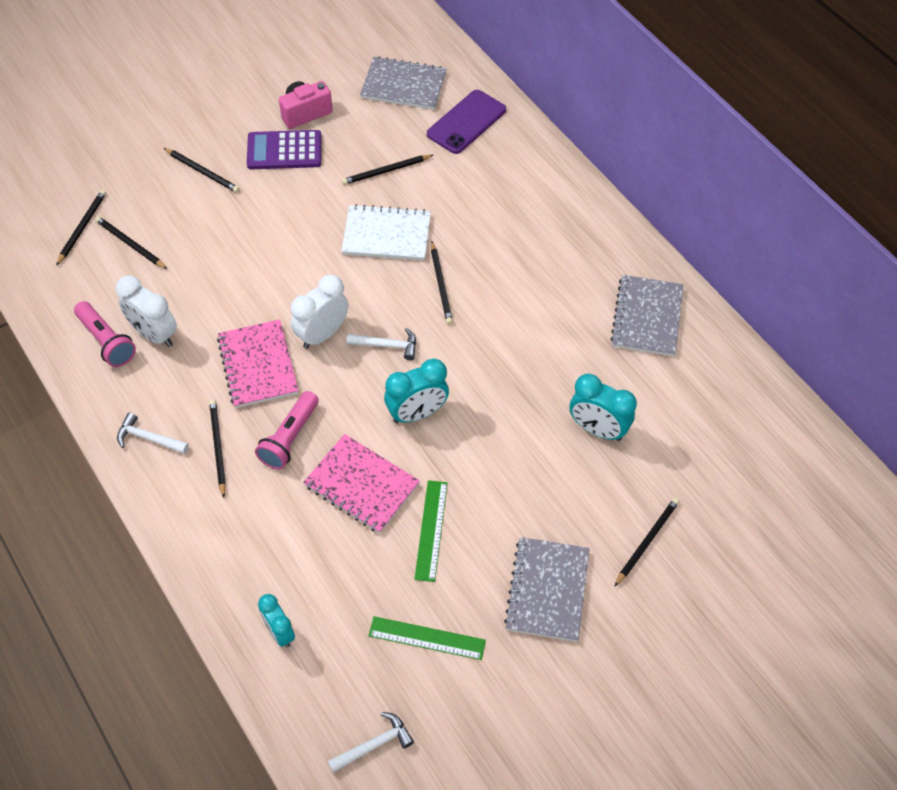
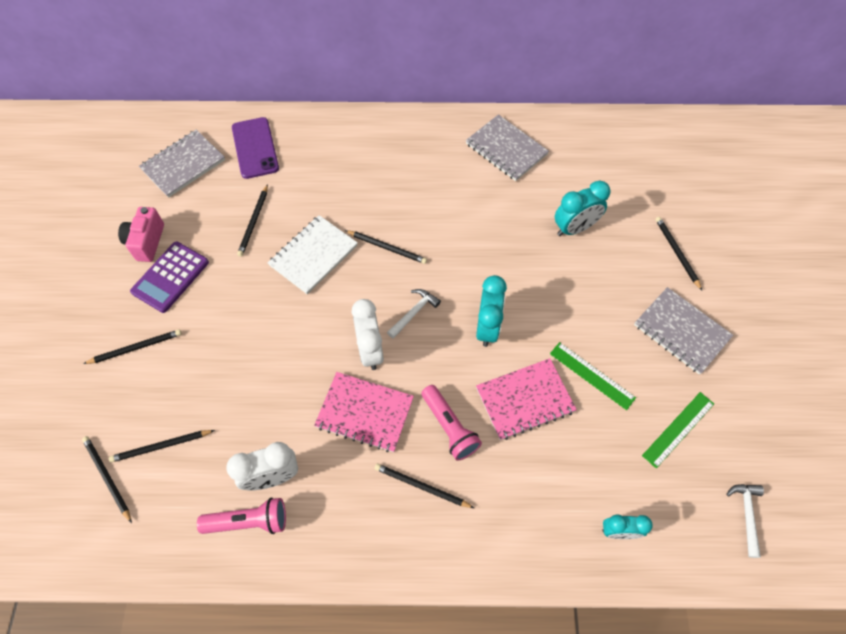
camera: 55 degrees left, 5 degrees up
(148, 438) = (374, 538): white hammer -> none

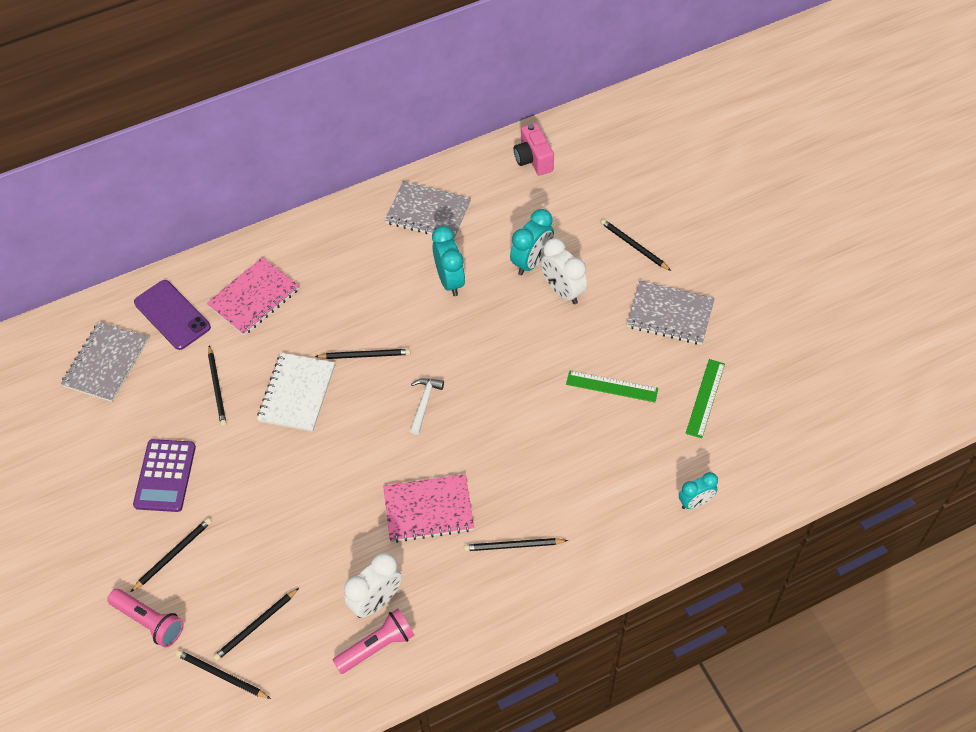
camera: 25 degrees left, 5 degrees down
(146, 242) = (117, 454): pink camera -> pink camera (533, 159)
(370, 350) = (402, 454): white clock -> white clock (562, 291)
(449, 427) = (511, 486): pink flashlight -> pink flashlight (149, 621)
(487, 327) = (499, 386): turquoise clock -> turquoise clock (450, 280)
(525, 400) = (564, 433): pink notebook -> pink notebook (254, 298)
(746, 514) = (789, 440): white hammer -> none

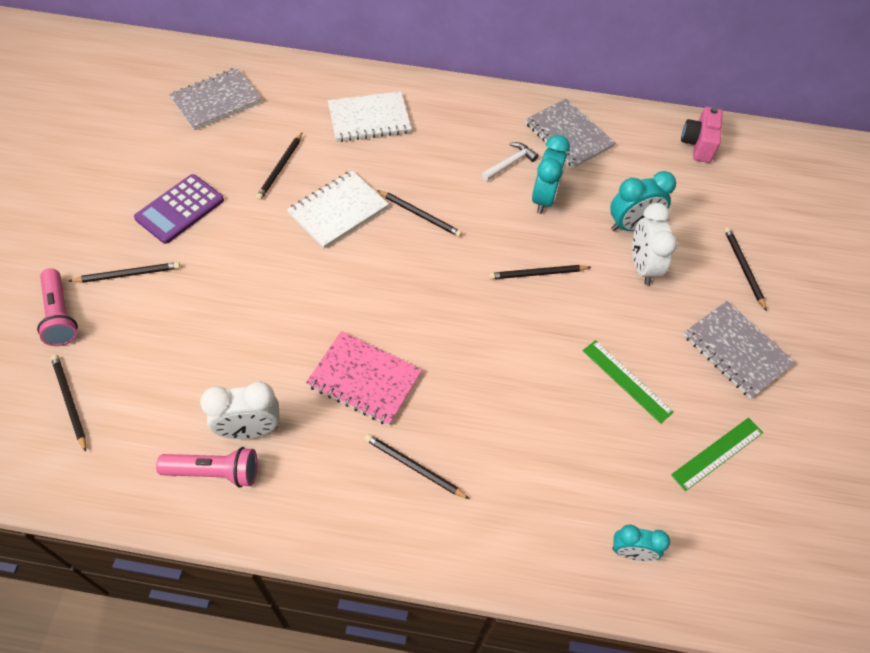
camera: 30 degrees right, 0 degrees up
(172, 315) = (296, 95): purple phone -> none
(254, 298) = (369, 119): pink notebook -> white notebook
(255, 626) = (134, 378): black pencil -> black pencil (537, 274)
(424, 403) = (438, 285): white hammer -> white hammer (510, 163)

